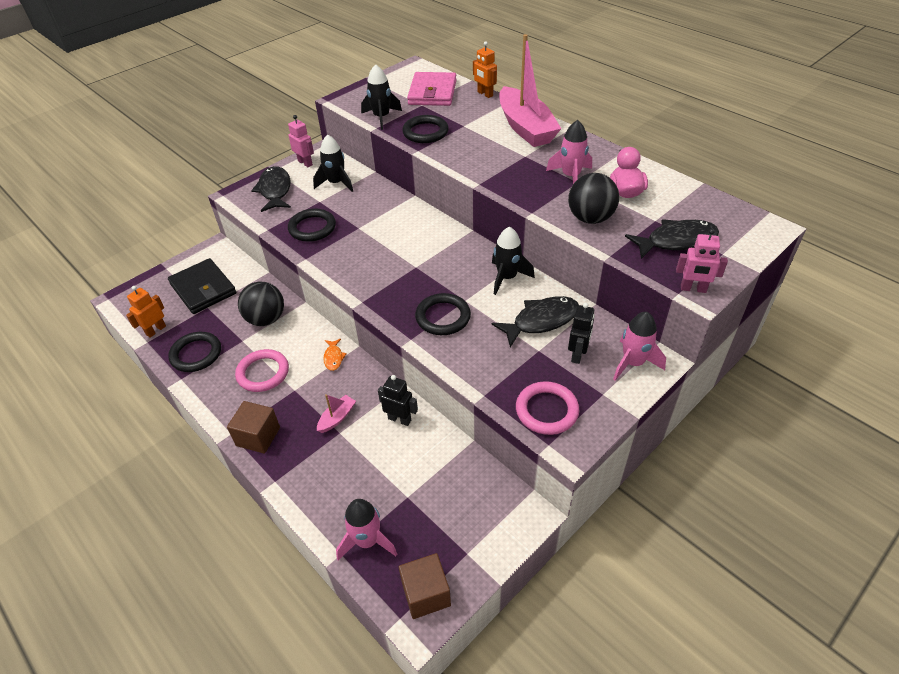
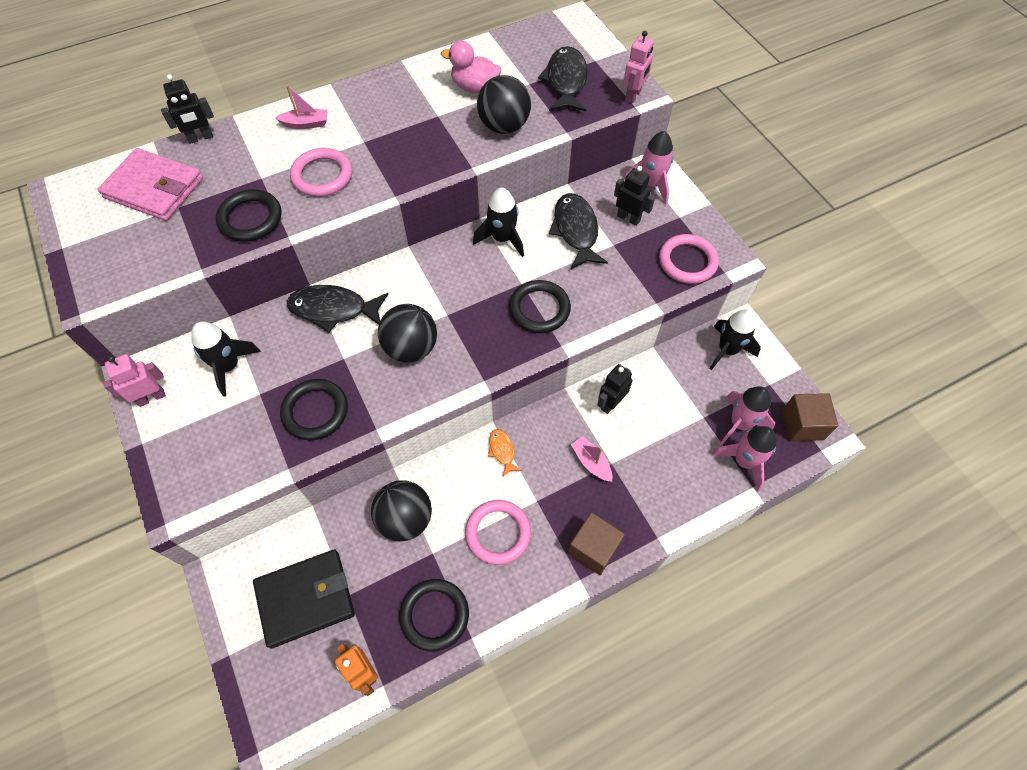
camera: 75 degrees left, 15 degrees up
(275, 190) = (198, 447): black fish -> black fish (333, 309)
(333, 358) = (502, 451): orange fish -> orange fish turned 120 degrees counterclockwise
(378, 256) = (411, 348): none -> black ball
(381, 117) = (178, 257): black rocket -> black rocket (727, 350)
(480, 148) = (322, 176): none -> pink ring
(485, 94) = (200, 138): orange robot -> black robot
(525, 128) = (306, 124): pink boat -> pink boat, size x0.41
(570, 176) = (425, 117): pink rocket -> pink rocket (739, 423)

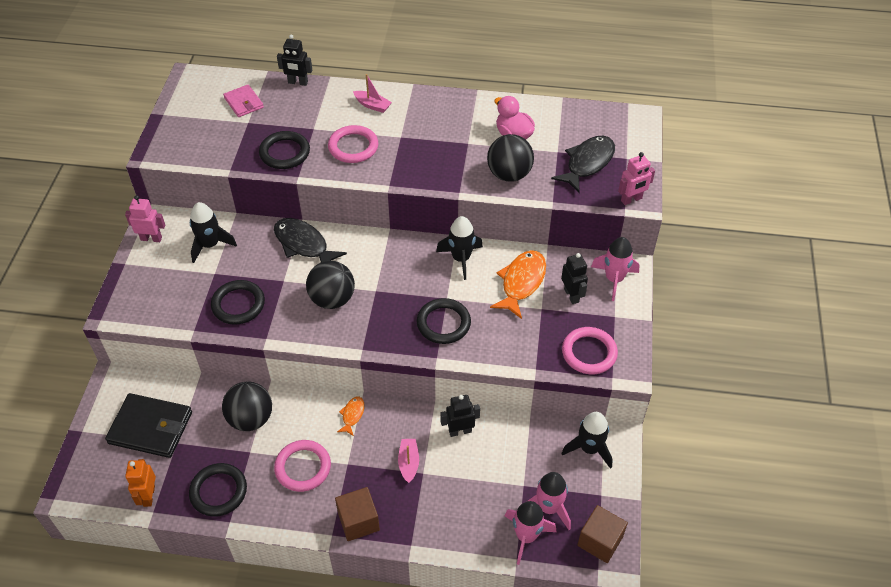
camera: 35 degrees right, 10 degrees down
(154, 188) = (244, 103): pink wallet -> pink wallet, size x0.58
(576, 230) = (521, 282): black fish -> orange fish

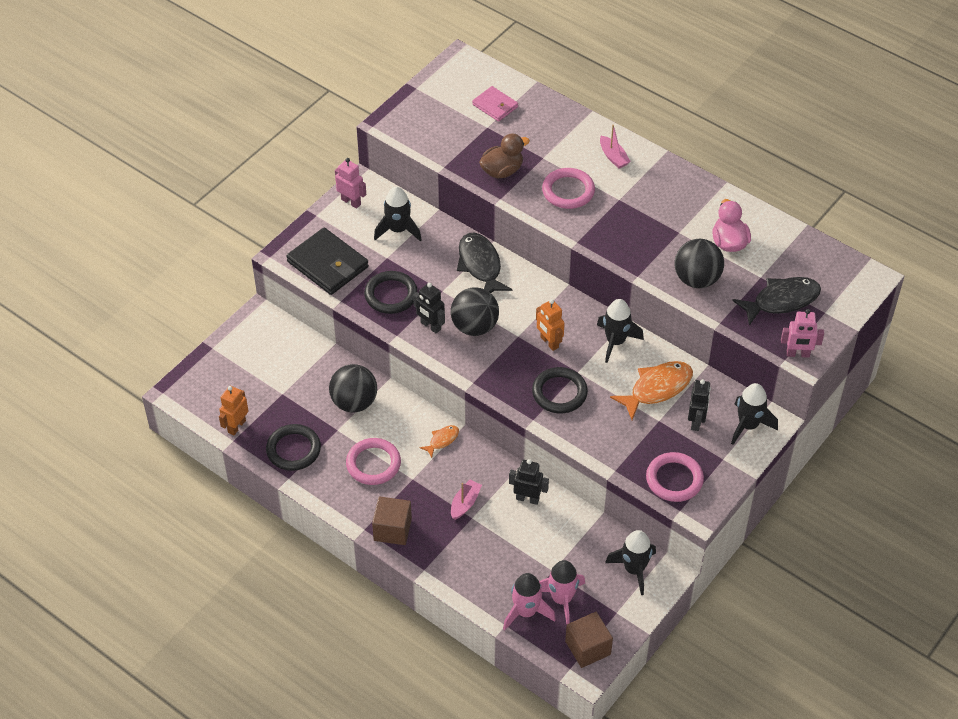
camera: 30 degrees right, 0 degrees up
(150, 428) = (268, 371): black wallet -> black wallet (328, 264)
(244, 103) = (495, 106): pink wallet -> pink wallet turned 45 degrees counterclockwise
(285, 153) = (502, 171): black ring -> brown duck
(298, 82) = (557, 105): black robot -> black robot (430, 326)
(406, 284) = (549, 342): none -> orange robot
(614, 279) = (748, 425): pink rocket -> black rocket

